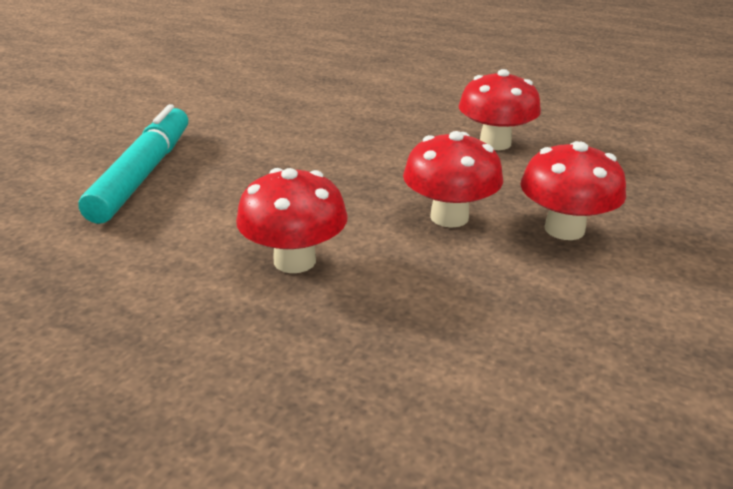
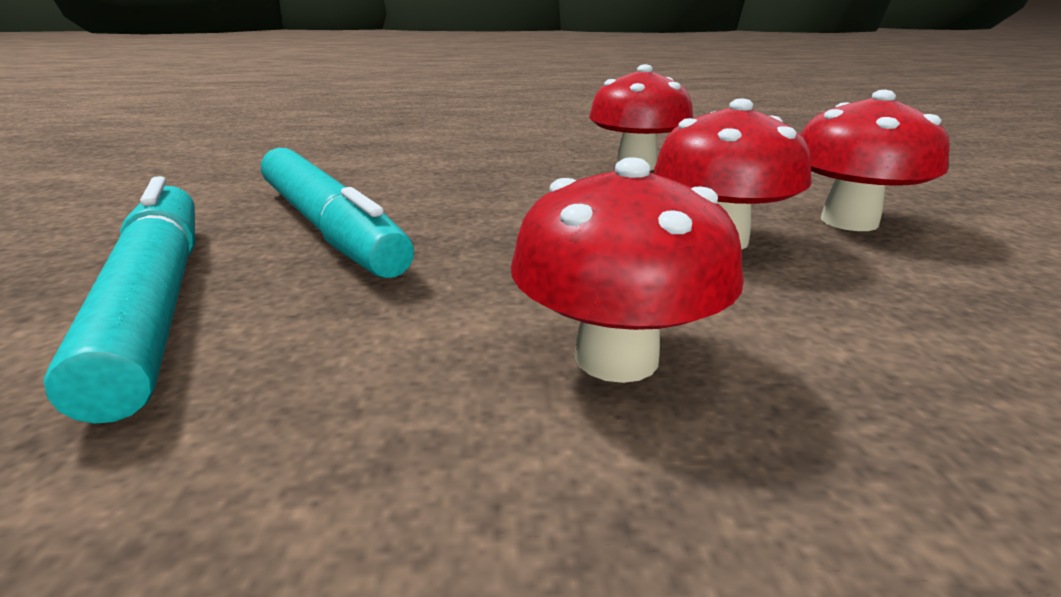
camera: 30 degrees left, 5 degrees down
(249, 149) = (329, 228): none -> turquoise marker

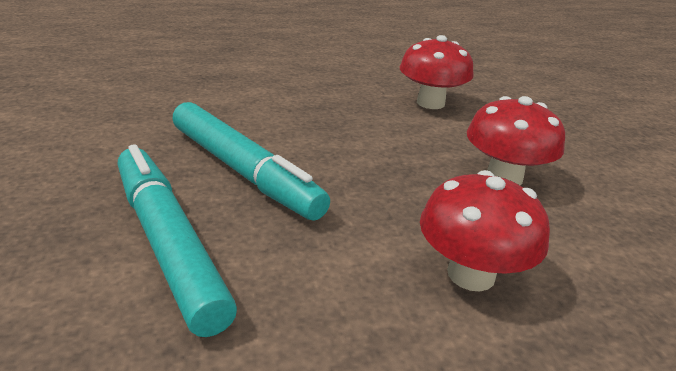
camera: 10 degrees left, 5 degrees up
(849, 221) = (579, 159): red mushroom -> none

